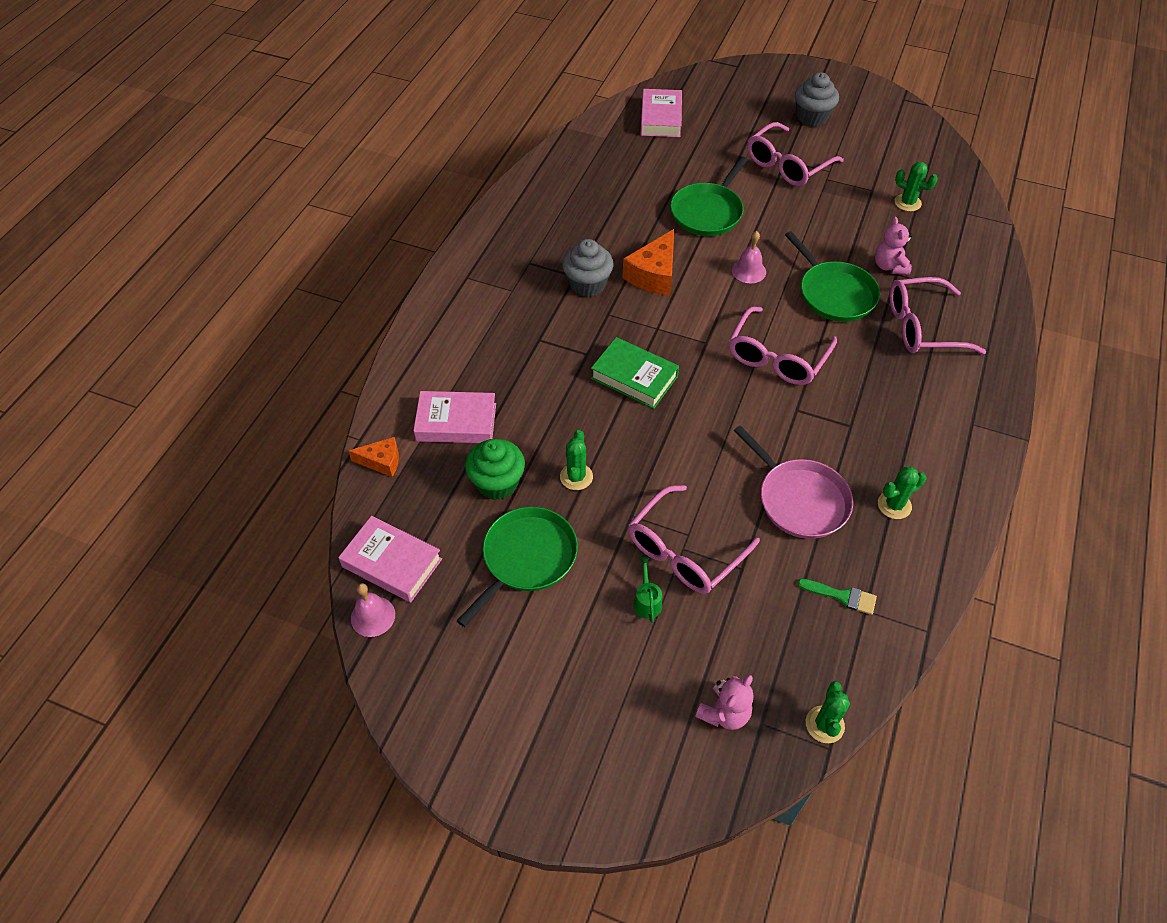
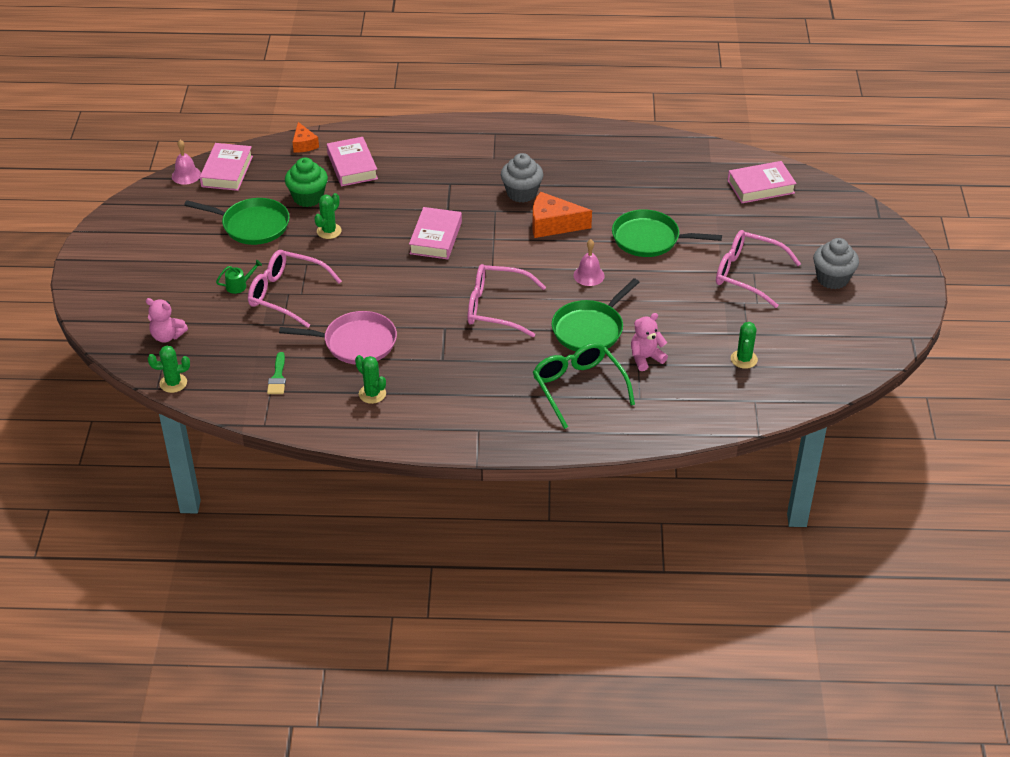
camera: 70 degrees right, 10 degrees down
(576, 477) = (329, 231): green cactus -> green cactus turned 45 degrees counterclockwise
(634, 377) = (436, 238): green book -> pink book
(799, 499) = (356, 343): pink pan -> pink pan turned 120 degrees counterclockwise
(923, 327) = (579, 388): pink glasses -> green glasses

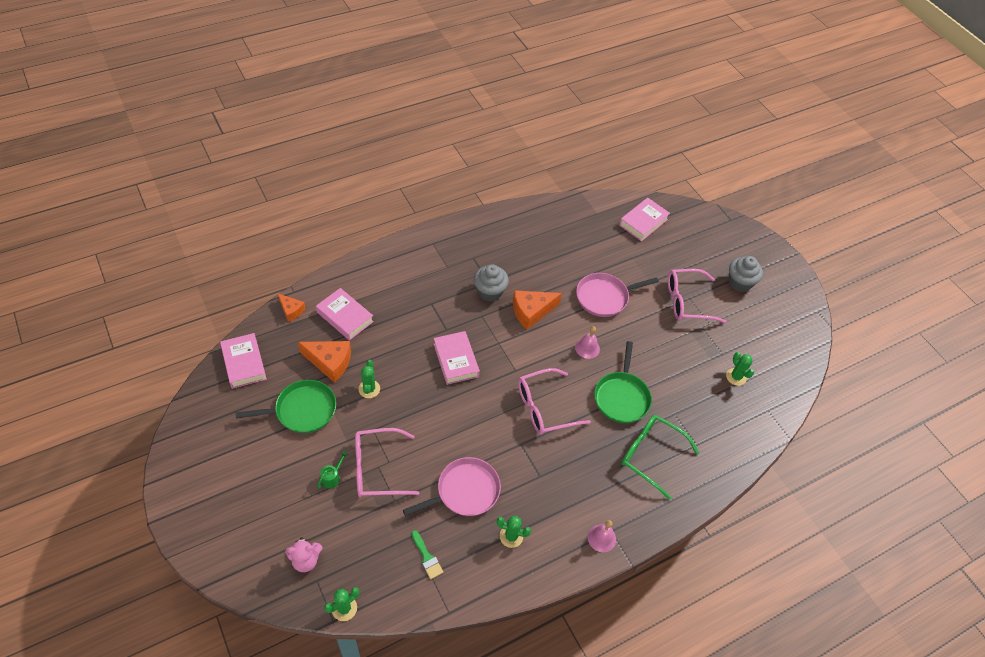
camera: 35 degrees left, 10 degrees up
(186, 175) = (210, 381): pink bell -> pink bell (601, 538)
(308, 197) = (330, 362): green cupcake -> orange cheese
(645, 358) = (675, 406): pink teddy bear -> none
(649, 239) = (604, 297): green pan -> pink pan

